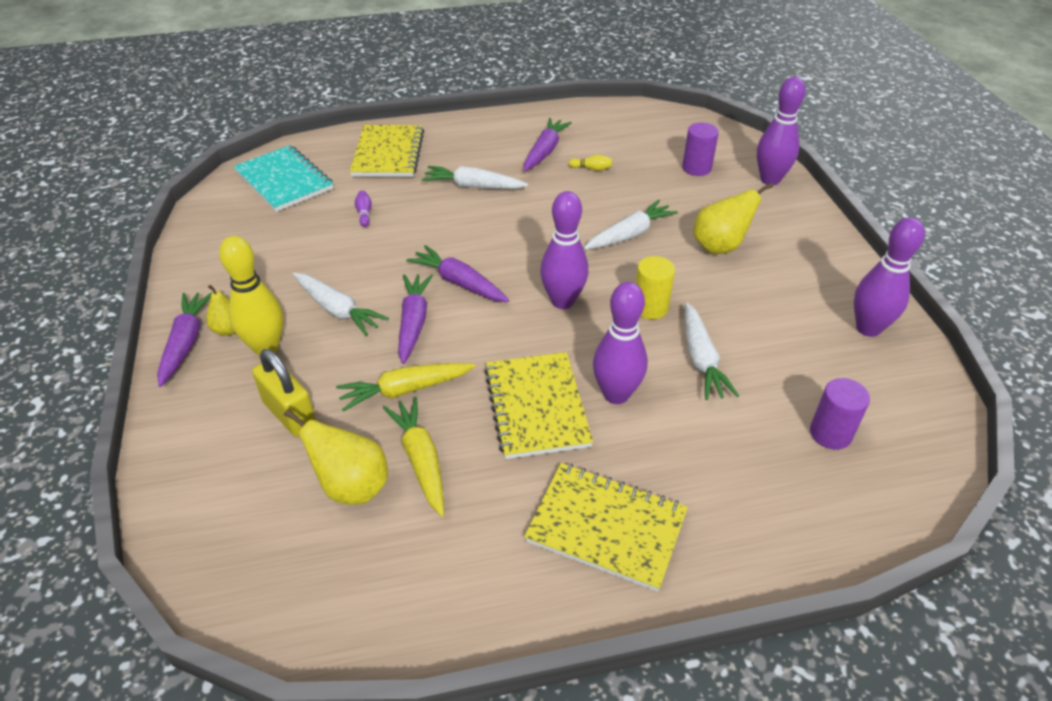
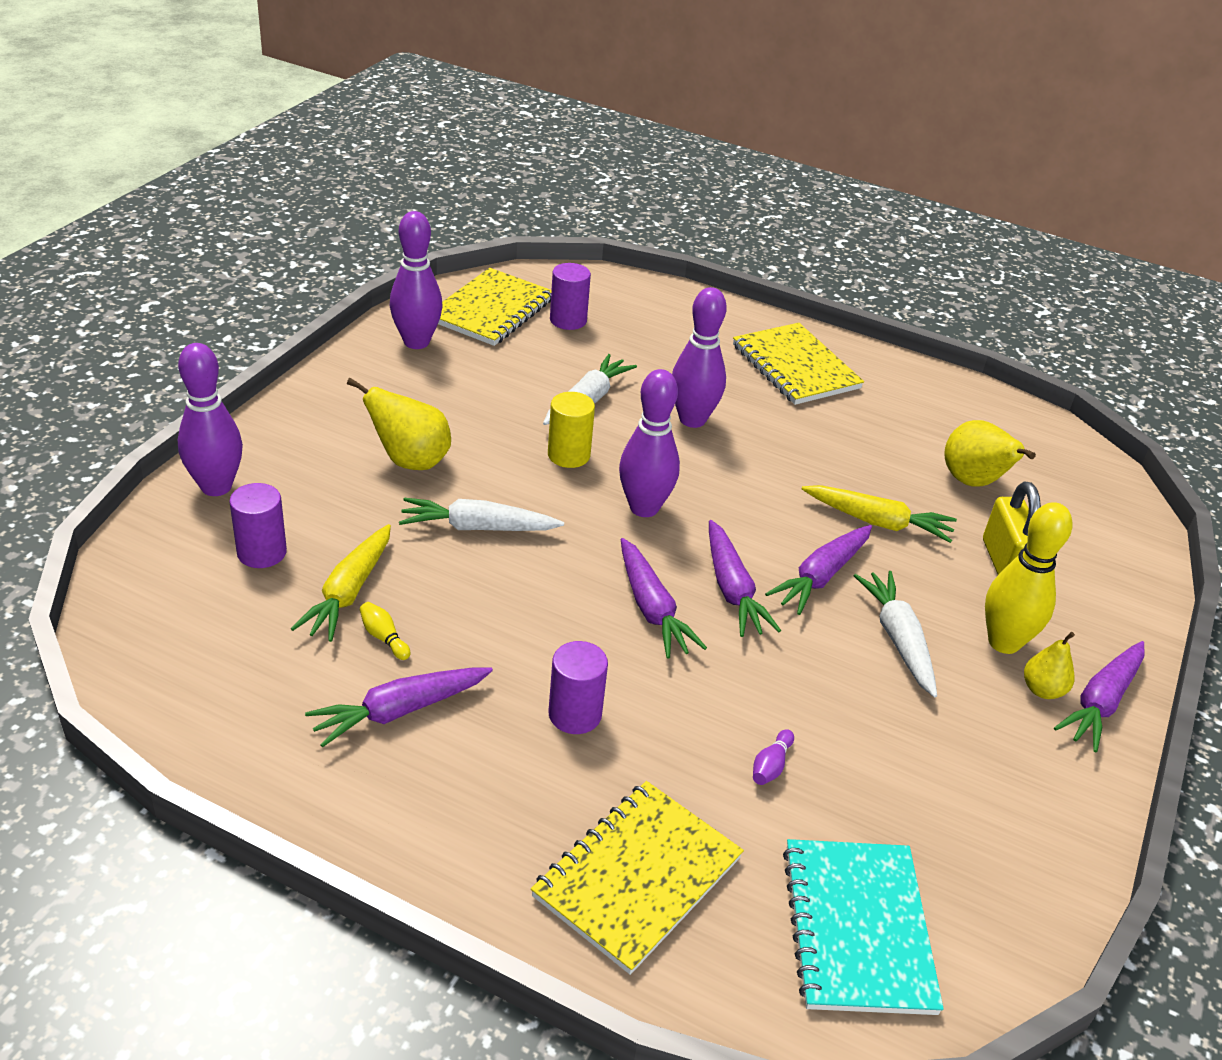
camera: 145 degrees left, 5 degrees down
(421, 460) = (902, 468): yellow carrot -> yellow carrot (349, 592)
(473, 186) = (575, 714): white carrot -> purple cylinder
(491, 247) = (652, 609): none -> purple carrot
(537, 407) = (769, 448): yellow notebook -> yellow notebook (491, 310)

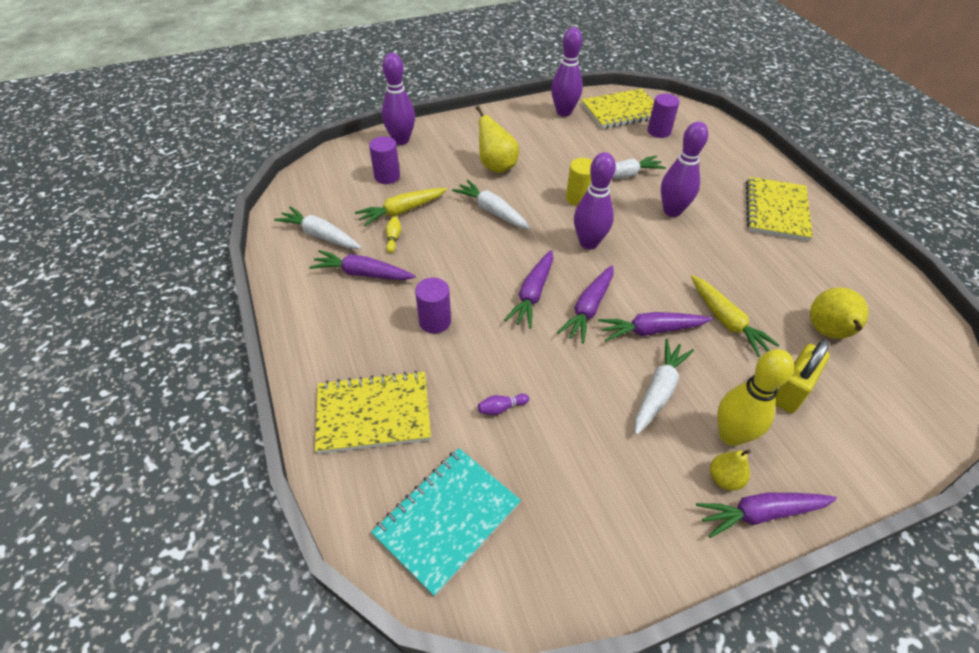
camera: 45 degrees right, 10 degrees up
(263, 694) = (320, 235): none -> white carrot

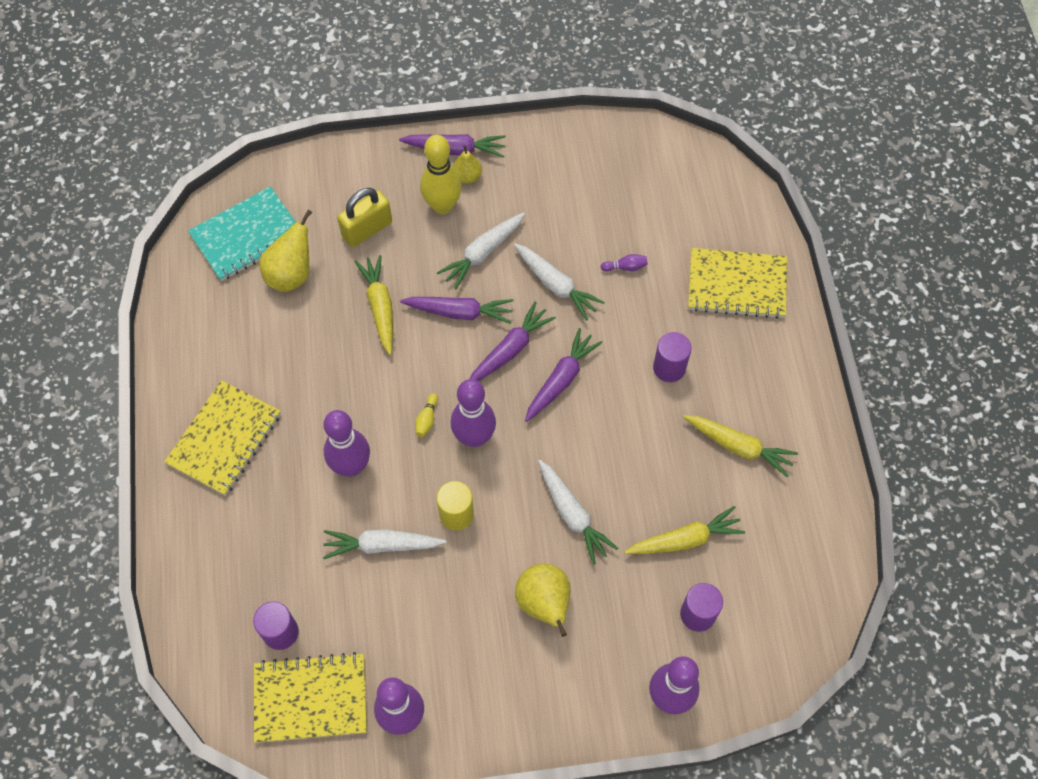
camera: 165 degrees left, 15 degrees up
(320, 235) = (787, 518): white carrot -> white carrot (556, 285)
(362, 273) = (739, 447): purple carrot -> yellow carrot
(393, 238) = (700, 494): yellow bowling pin -> yellow bowling pin (427, 419)
(447, 519) = (687, 193): turquoise notebook -> turquoise notebook (247, 236)

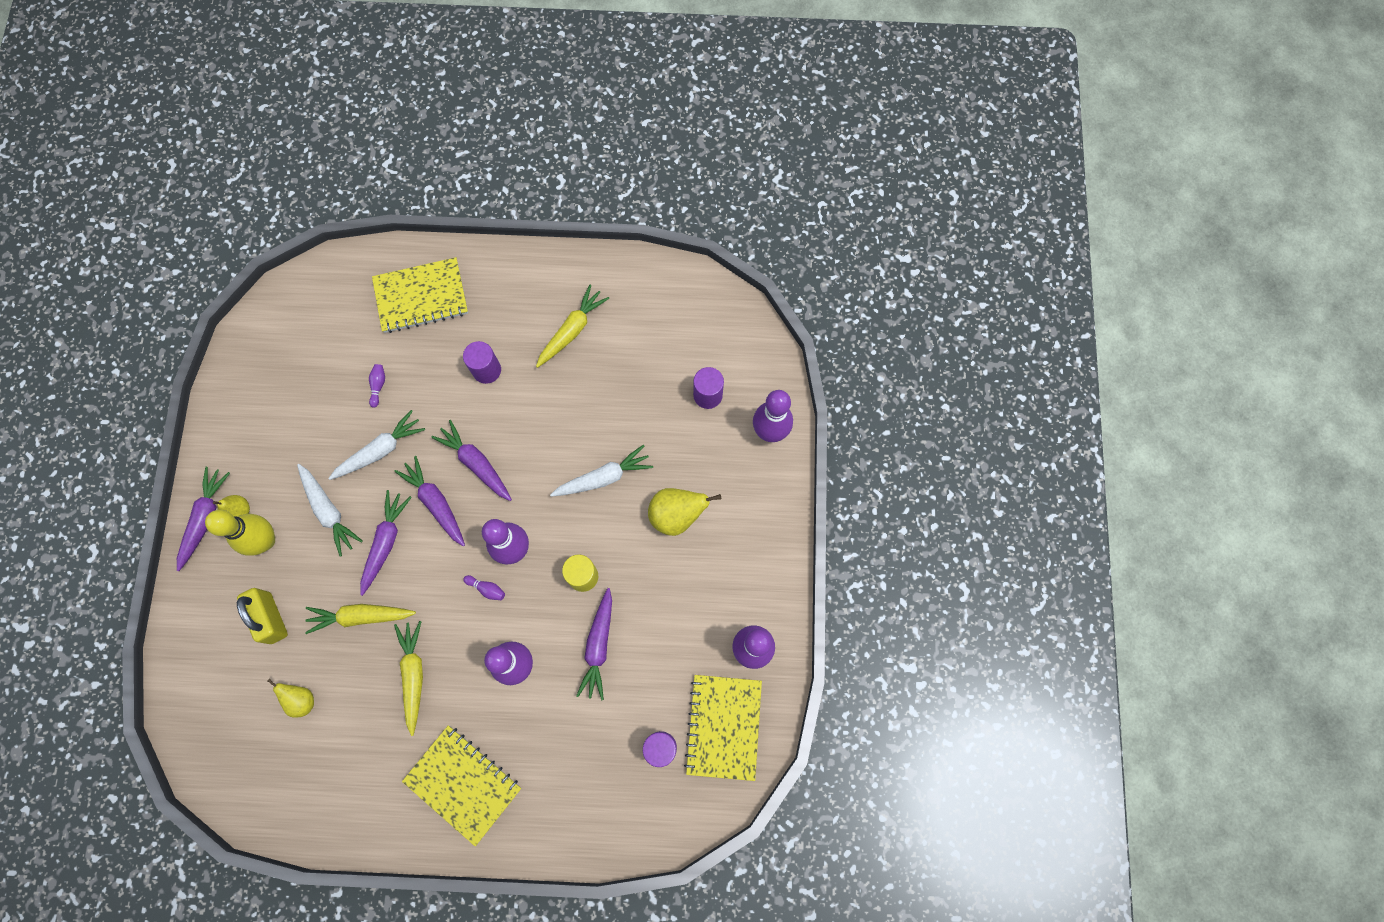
camera: 80 degrees left, 10 degrees up
(247, 236) = (244, 741): turquoise notebook -> none
(291, 274) = (301, 700): yellow pear -> yellow pear, size x0.61
(382, 545) = (598, 646): white carrot -> purple carrot
(427, 419) = (487, 589): yellow bowling pin -> purple bowling pin
(685, 539) = (643, 391): yellow carrot -> yellow carrot (413, 675)
(736, 285) = (421, 296): yellow notebook -> yellow notebook turned 60 degrees clockwise

